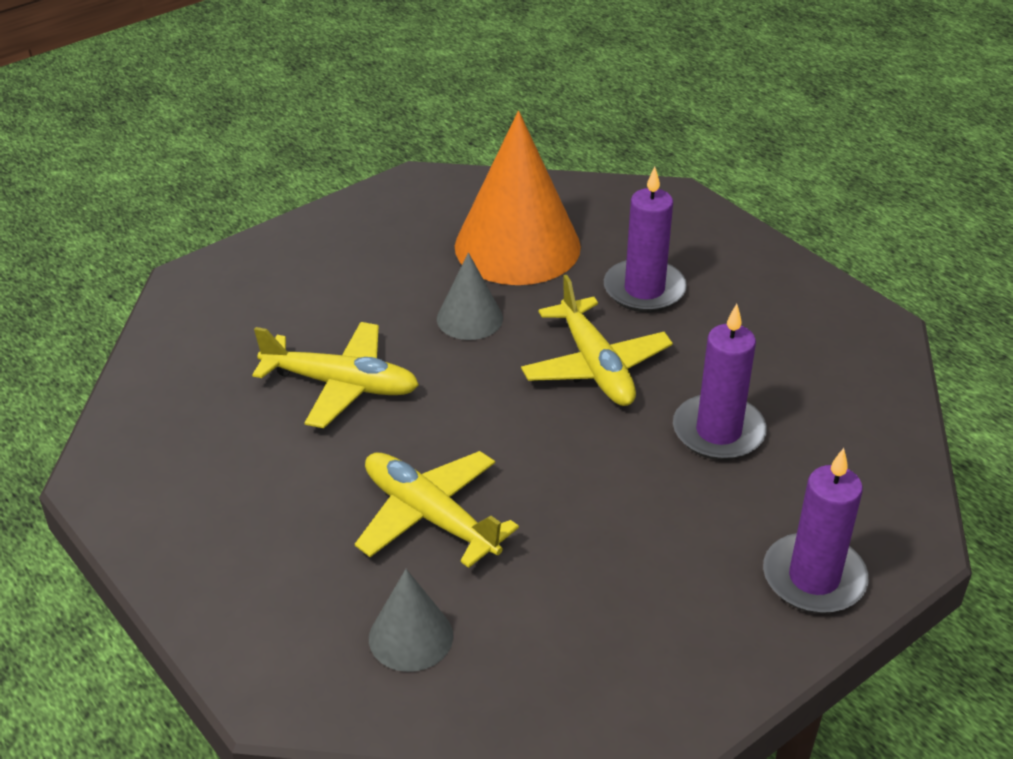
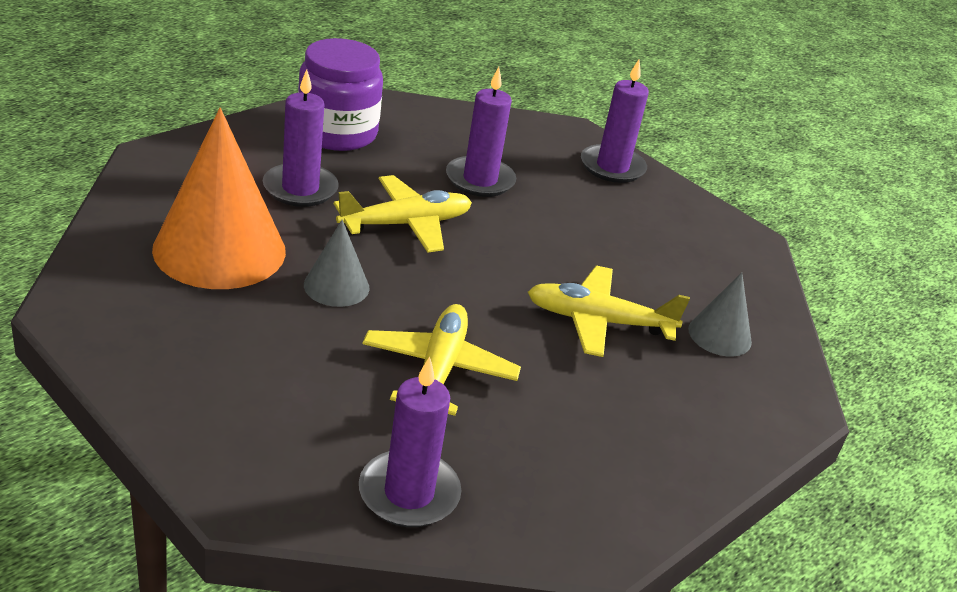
camera: 100 degrees left, 5 degrees down
(181, 363) = (409, 493): none -> purple candle
(429, 516) = (598, 321): yellow plane -> yellow plane turned 60 degrees clockwise
(781, 312) = (337, 133): none -> purple jar

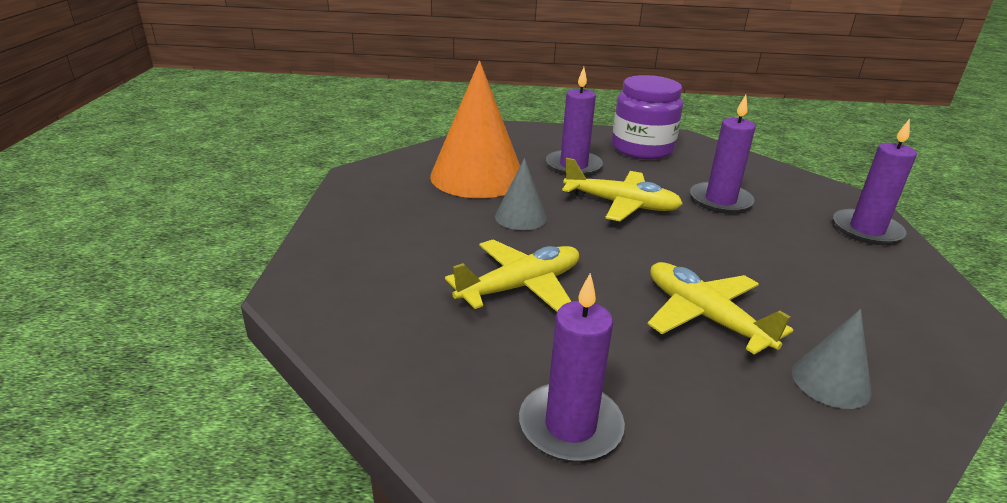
camera: 50 degrees right, 5 degrees down
(409, 493) = (387, 342): purple candle -> purple candle (570, 426)

